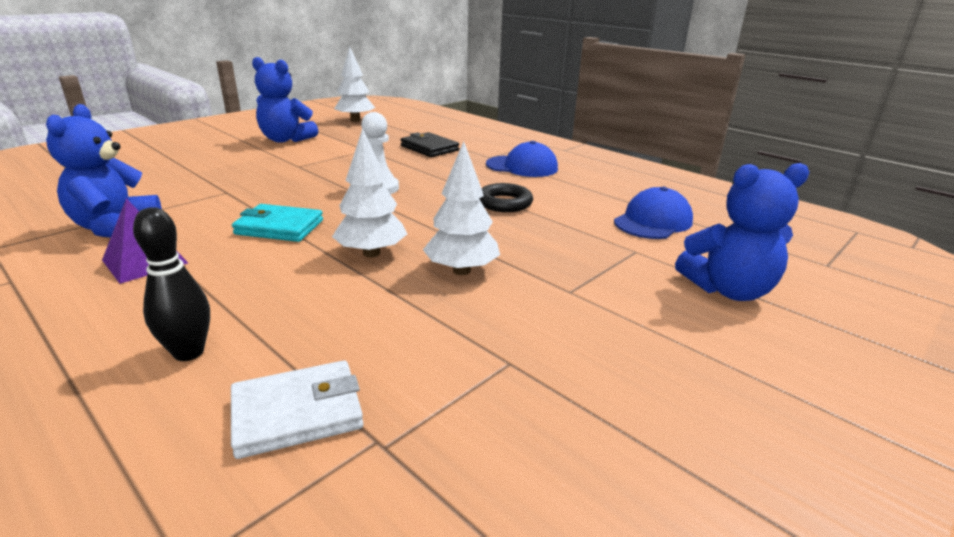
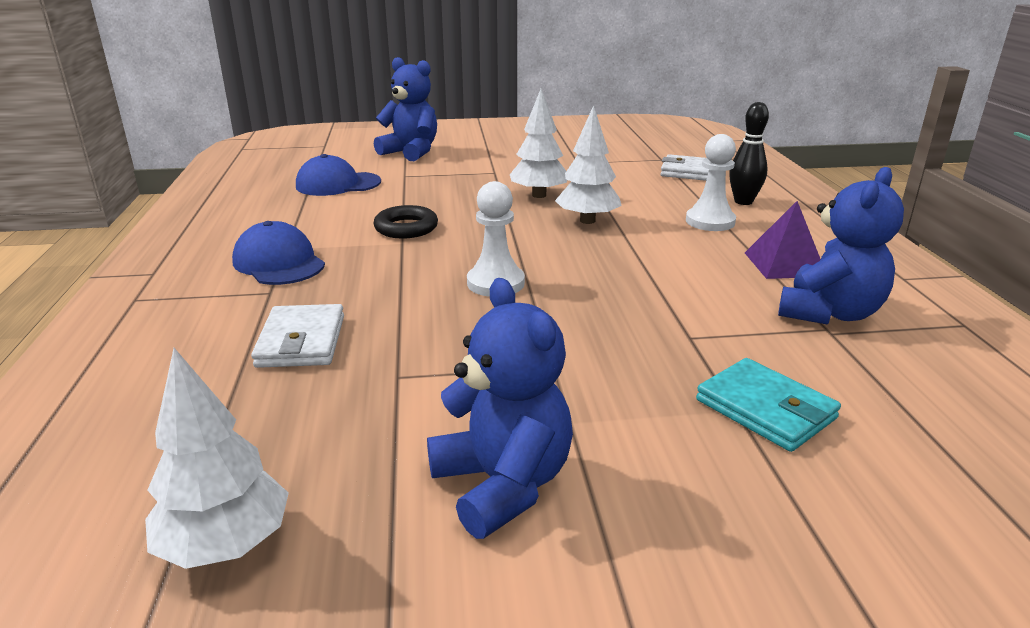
camera: 140 degrees left, 0 degrees up
(234, 294) = (710, 221): none -> white pawn
(279, 227) = (648, 264): turquoise wallet -> turquoise wallet (765, 409)
(429, 148) = (301, 341): black wallet -> white wallet

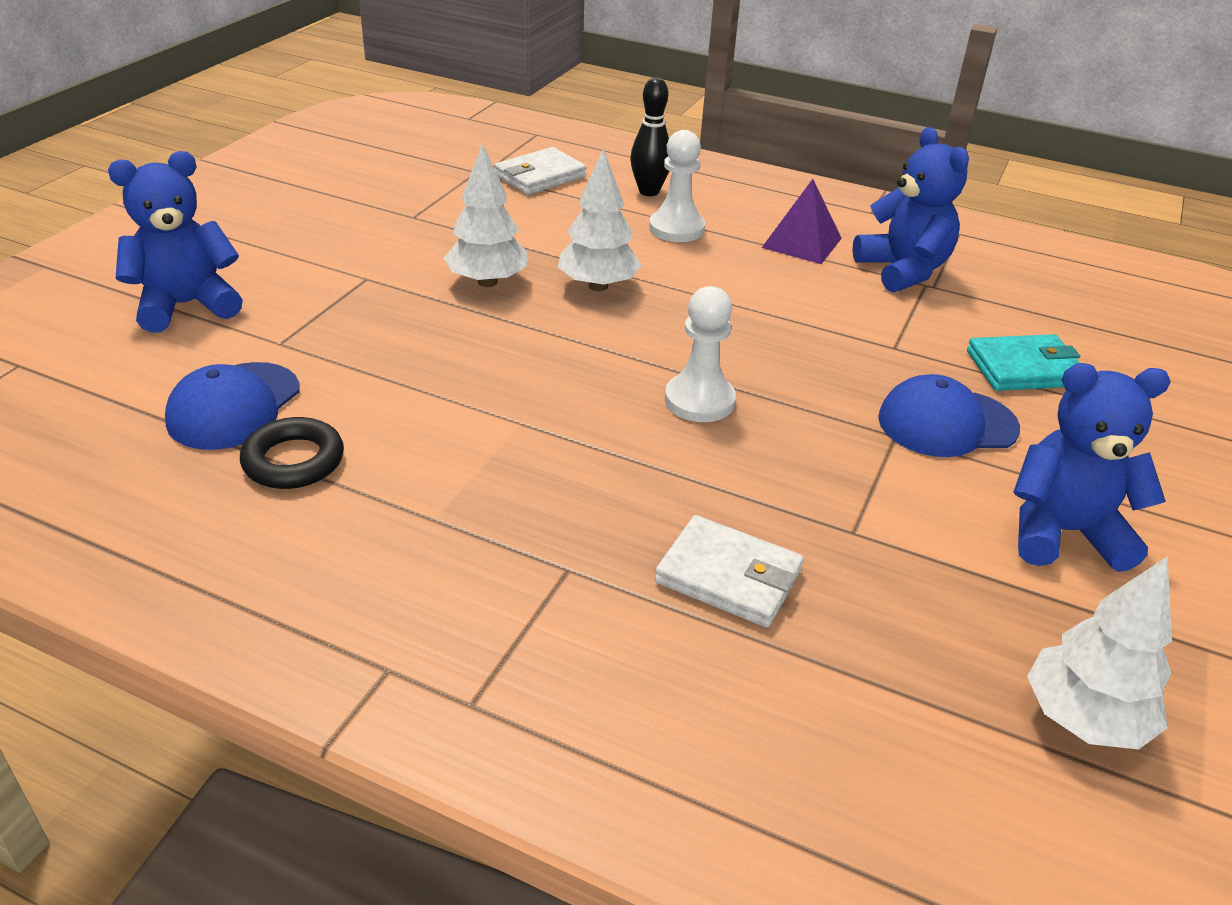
camera: 60 degrees left, 10 degrees up
(279, 263) = (480, 538): blue cap -> blue cap (947, 423)
(406, 228) = (478, 404): black ring -> black ring (293, 461)

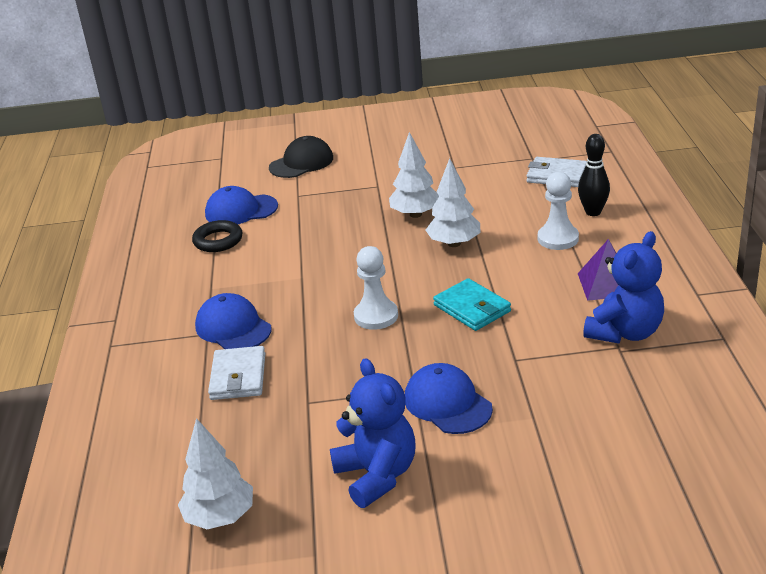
camera: 65 degrees right, 5 degrees down
(187, 305) = (301, 163): blue teddy bear -> black cap
(583, 535) = (233, 328): none -> blue cap
(1024, 368) = (552, 416): turquoise wallet -> turquoise wallet (472, 308)

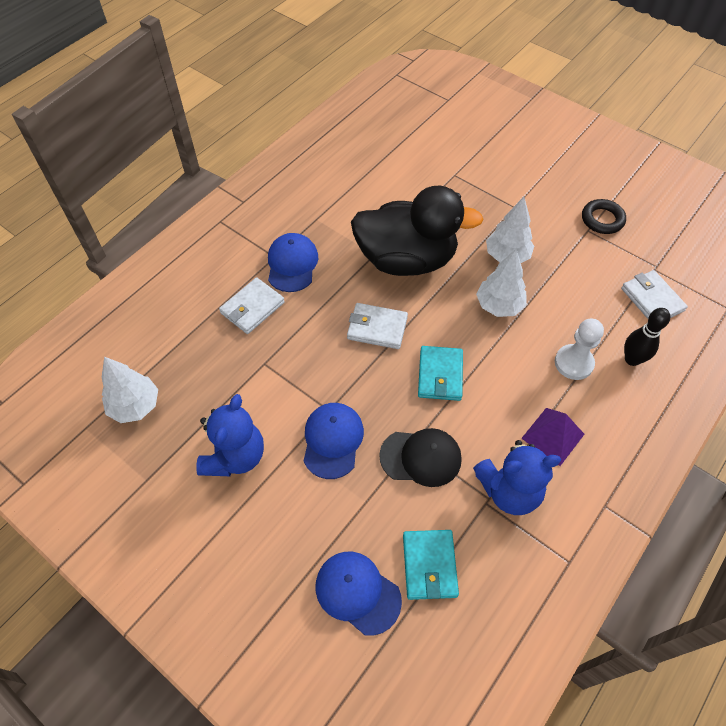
camera: 40 degrees right, 25 degrees up
(218, 241) = (364, 179): black ring -> black ring (602, 219)
(241, 210) = (406, 161): blue cap -> blue cap (357, 592)
(301, 163) = (491, 144): black cap -> black cap (421, 457)
(336, 263) = (406, 259): none -> black duck
(376, 316) = (377, 328): white pawn -> white wallet
(638, 413) = (429, 565): none -> turquoise wallet

